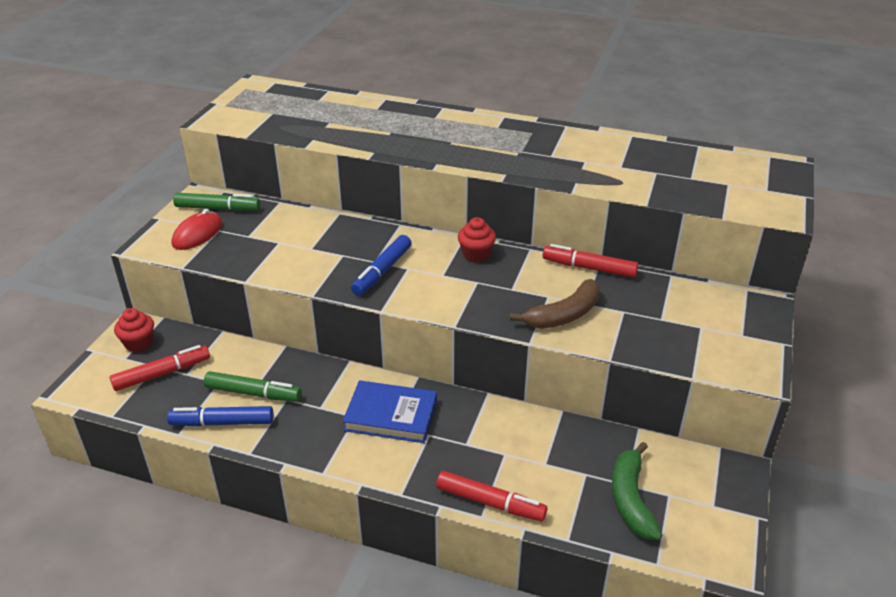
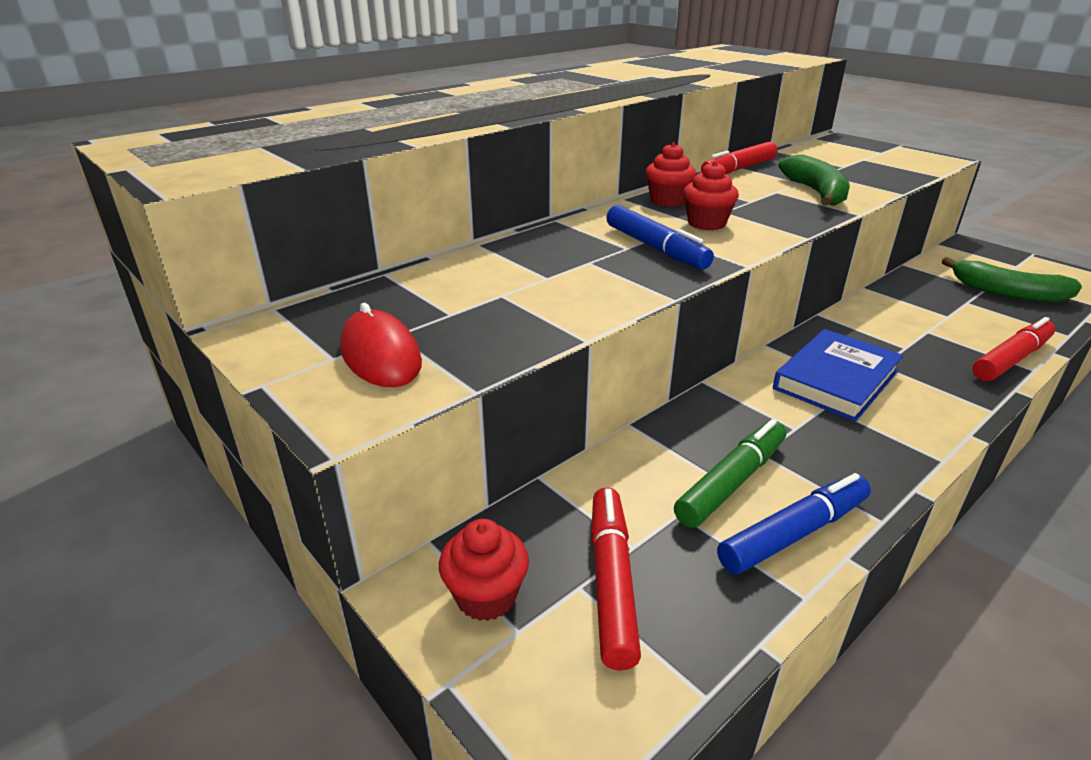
camera: 60 degrees left, 5 degrees down
(218, 209) = (323, 323): green marker -> none
(222, 422) = (794, 533): blue marker -> blue marker turned 150 degrees counterclockwise
(444, 280) = (706, 223): none -> red cupcake
(564, 315) = (816, 193): brown banana -> green banana

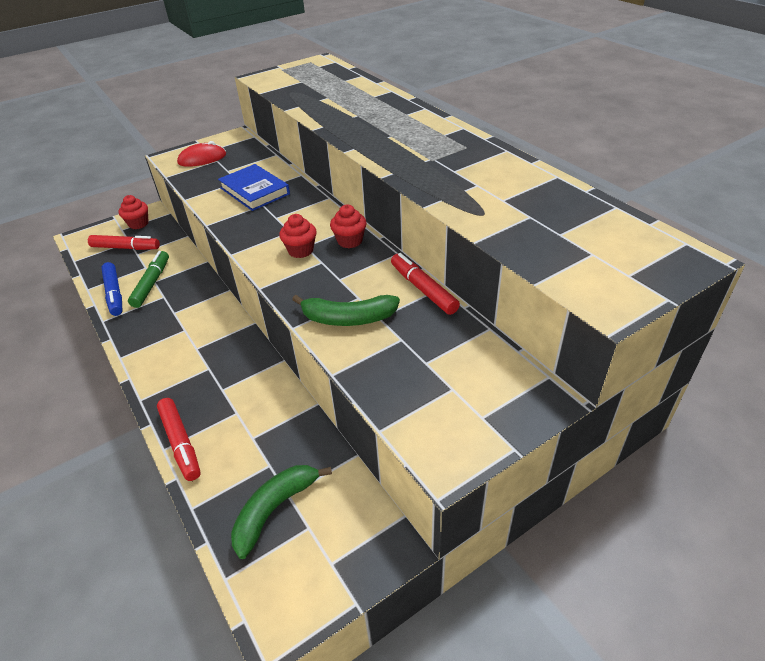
camera: 100 degrees right, 10 degrees up
(655, 248) = (270, 226): blue marker -> none
(731, 482) = (152, 283): green marker -> green marker turned 135 degrees counterclockwise
(836, 380) = (204, 341): blue book -> blue book (254, 191)

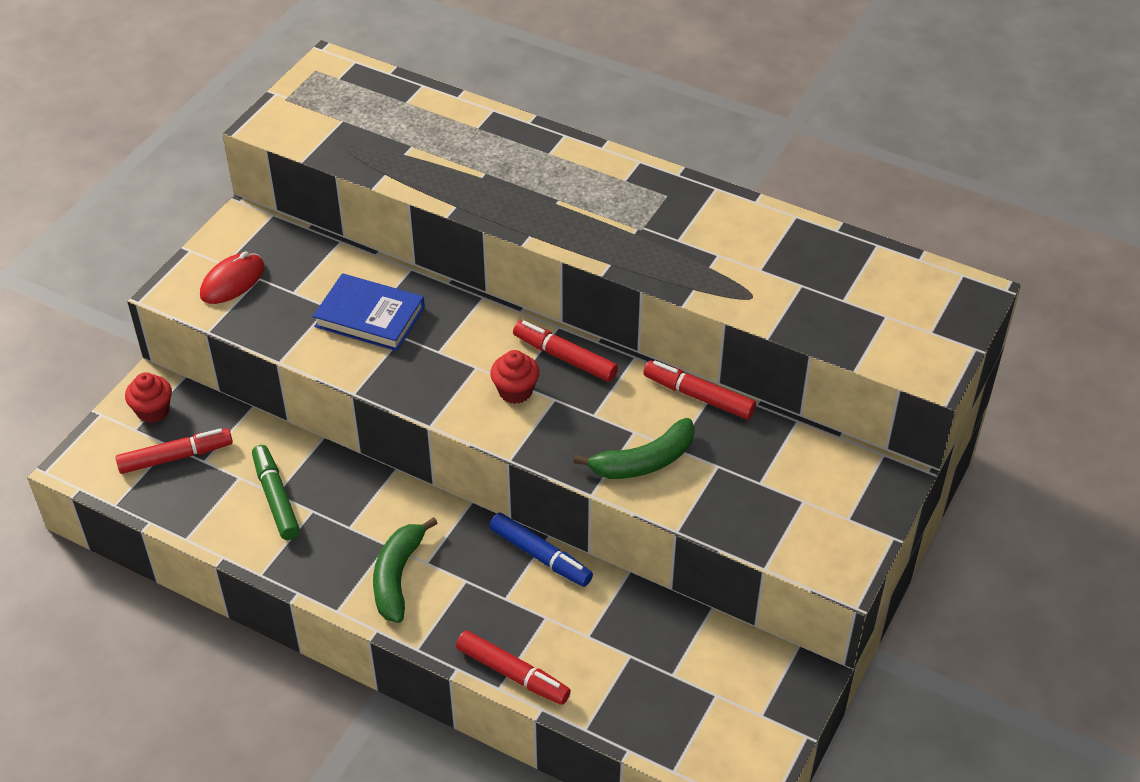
camera: 30 degrees left, 5 degrees up
(114, 294) = (236, 531): blue marker -> blue marker (540, 556)
(275, 509) = (671, 693): green banana -> green banana (398, 577)
(350, 241) = (565, 357): red cupcake -> red marker

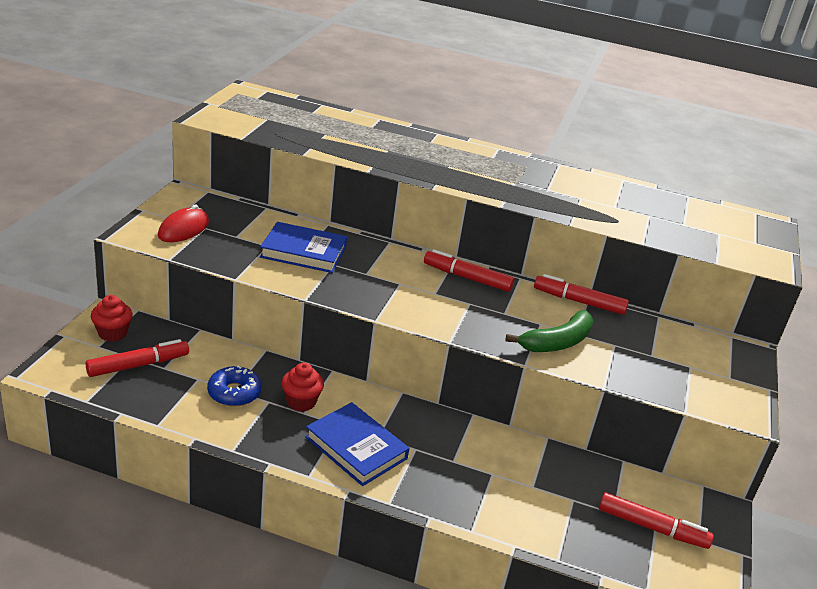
camera: 15 degrees left, 15 degrees down
(276, 498) = (234, 393): green marker -> blue donut
(398, 577) = (356, 448): green banana -> blue book
(513, 674) = (480, 518): red marker -> red marker (652, 527)
(515, 391) = (437, 298): red cupcake -> red cupcake (301, 402)
(540, 556) = (471, 429): blue marker -> none

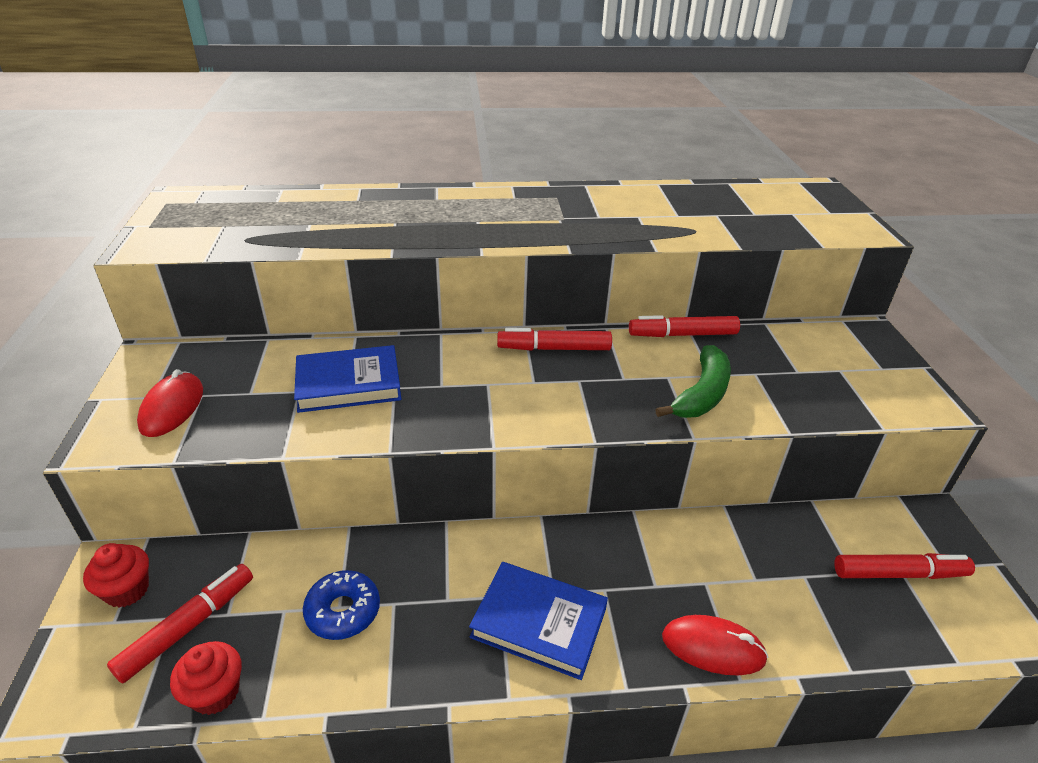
camera: 20 degrees left, 5 degrees up
(301, 402) = (434, 585): red cupcake -> red cupcake (215, 693)
(467, 507) = (713, 648): none -> red mouse

